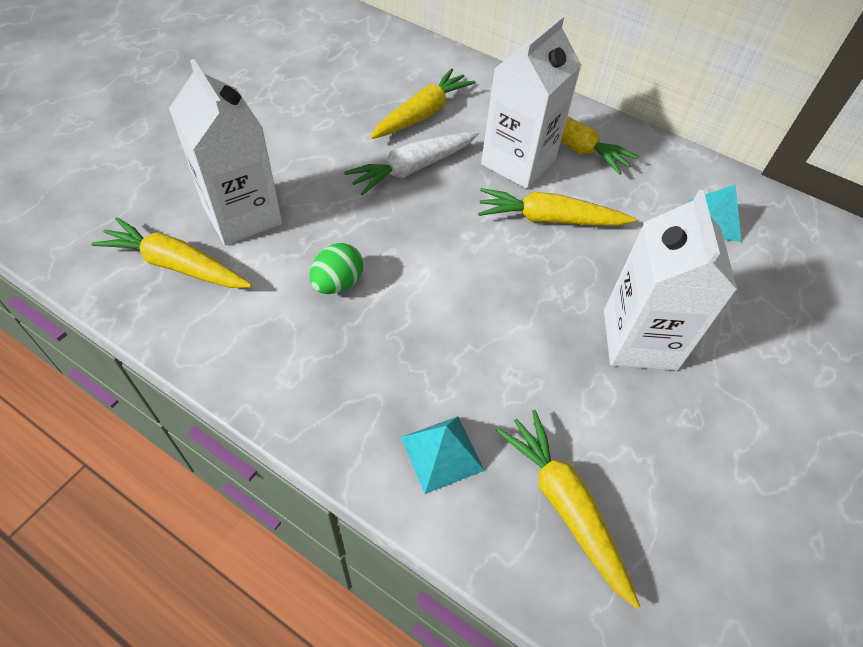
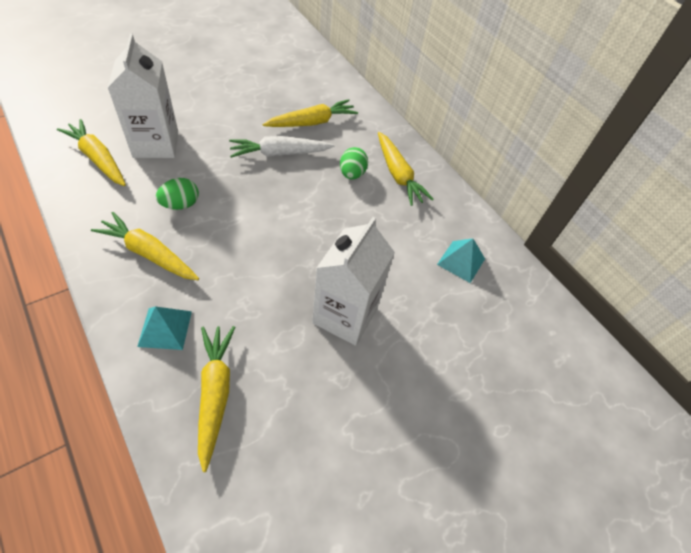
camera: 20 degrees right, 0 degrees up
(518, 162) = (352, 174): white carton -> green egg
(549, 219) = (344, 217): yellow carrot -> yellow carrot (149, 254)

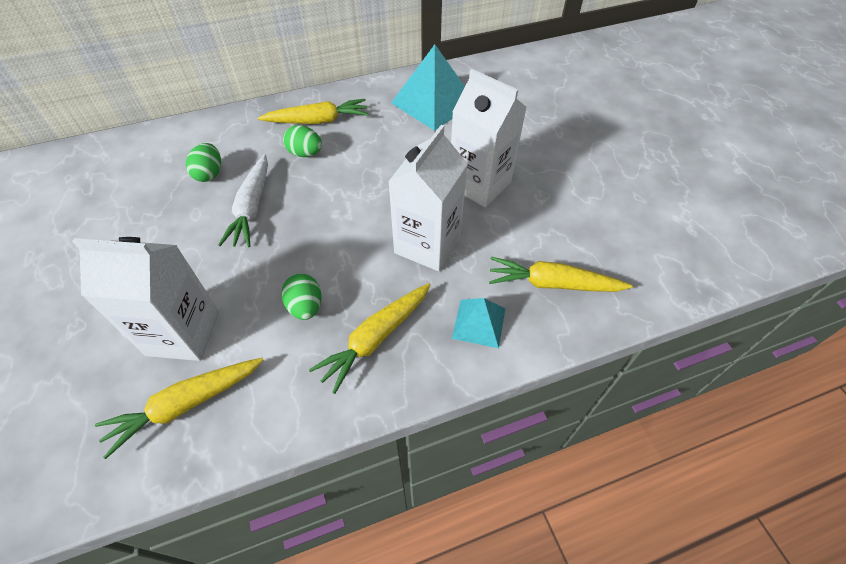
camera: 70 degrees left, 0 degrees up
(255, 278) = (427, 245): none -> white carton
(312, 122) = (209, 174): yellow carrot -> green egg
(461, 261) = (433, 103): turquoise pyramid -> turquoise pyramid, size x1.83

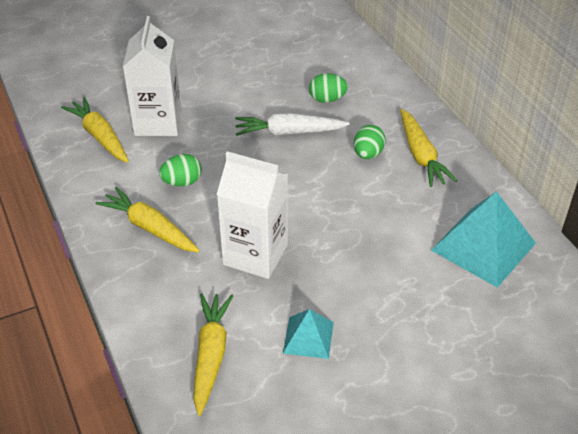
camera: 85 degrees right, 10 degrees down
(479, 184) = (347, 293): white carton -> none
(479, 323) = (164, 296): turquoise pyramid -> turquoise pyramid (308, 337)

